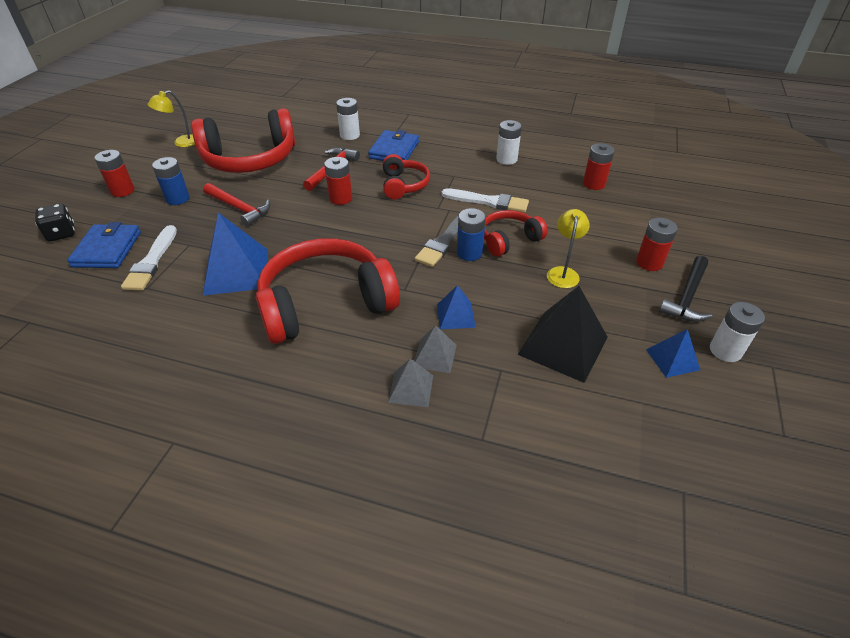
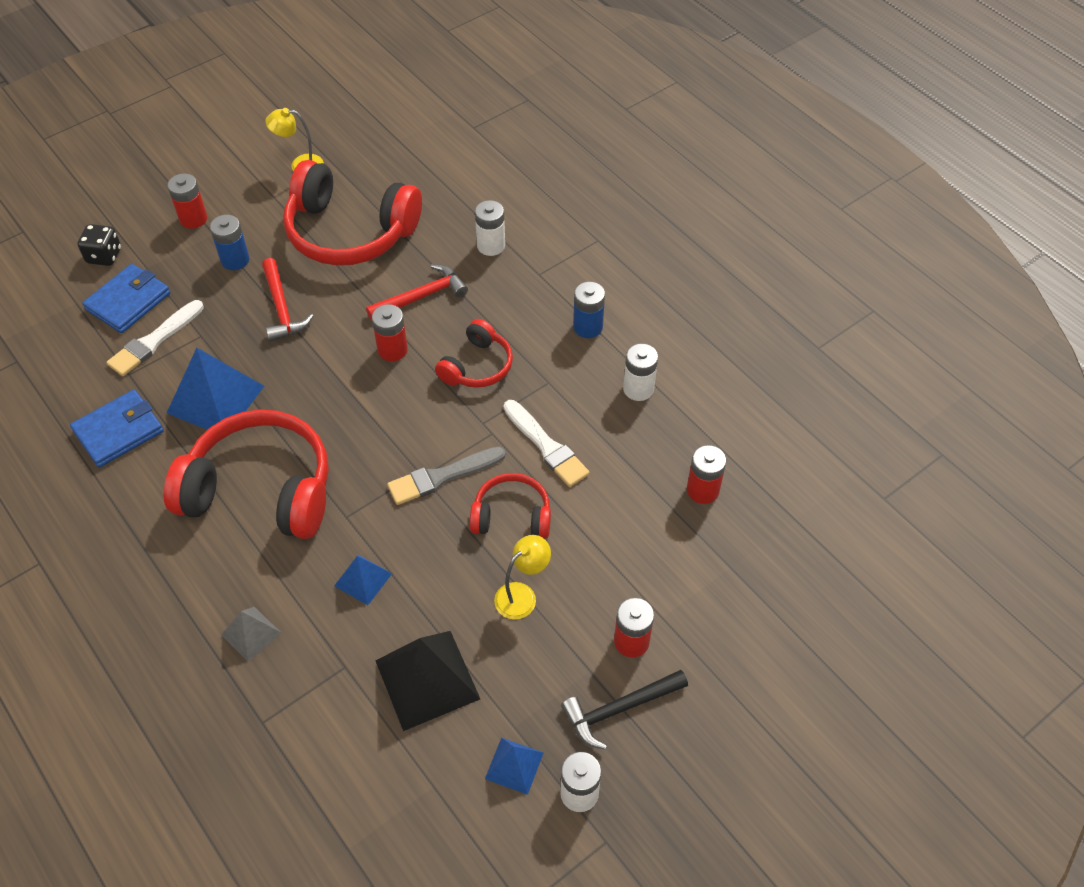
camera: 35 degrees right, 10 degrees up
(394, 150) = (519, 300): blue wallet -> blue wallet (118, 431)
(434, 355) = (302, 612): grey pyramid -> none
(469, 253) = (452, 508): blue battery -> blue battery (588, 327)

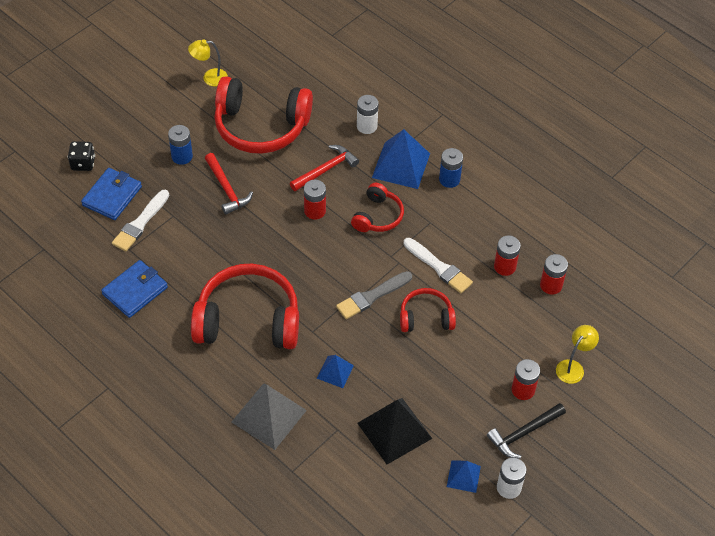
camera: 10 degrees left, 0 degrees up
(193, 219) = (141, 128): red battery -> red battery (505, 266)
(216, 399) = (198, 260): blue pyramid -> blue pyramid (401, 165)
(251, 633) = (269, 416): grey pyramid -> grey pyramid, size x1.86
(522, 595) = (444, 369): yellow lamp -> yellow lamp (573, 367)
(638, 389) = (493, 220): white battery -> none

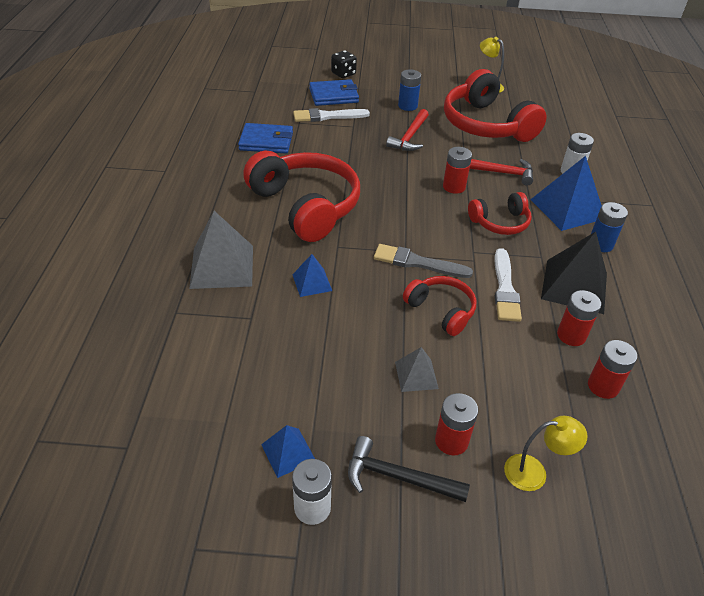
camera: 50 degrees right, 10 degrees down
(394, 430) = (290, 360): black pyramid -> black pyramid (574, 286)
(464, 371) = (416, 375): none -> grey pyramid

